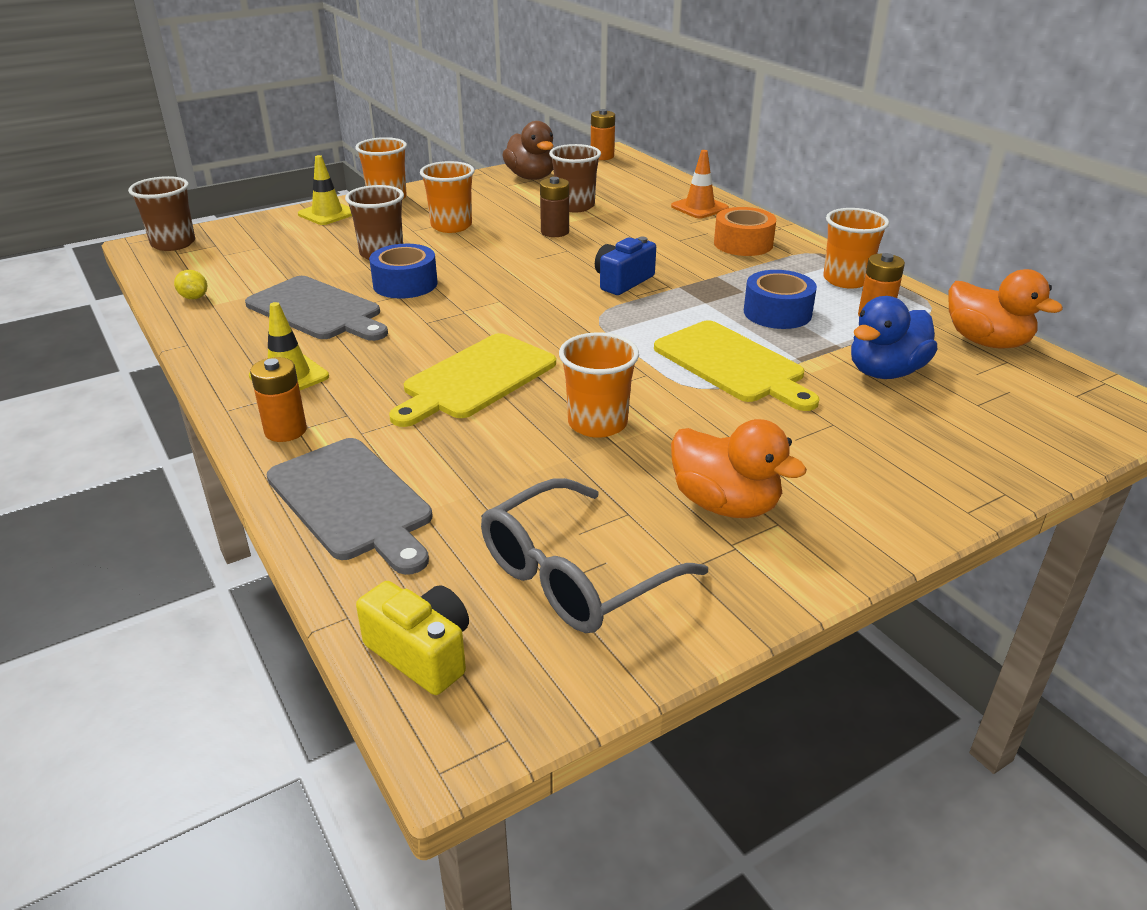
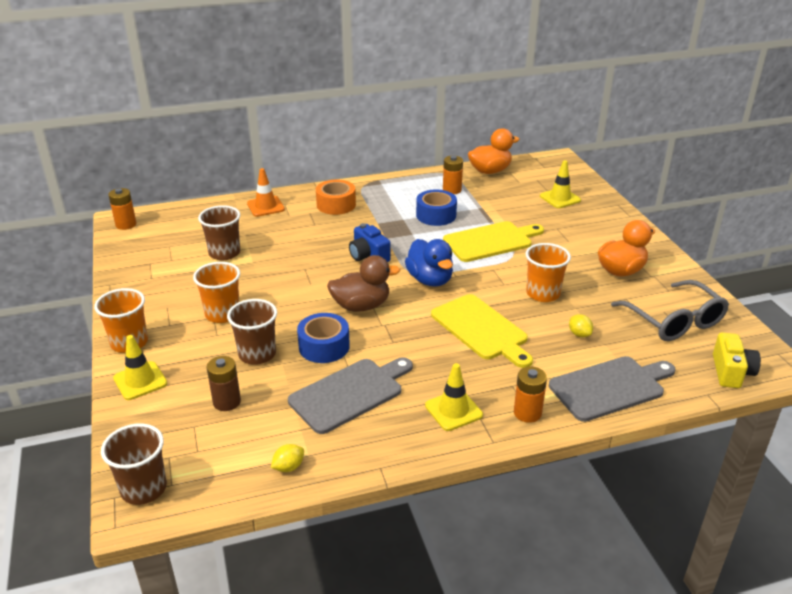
camera: 75 degrees left, 0 degrees up
(421, 653) = (731, 372): yellow camera -> yellow camera turned 135 degrees clockwise
(492, 465) = (579, 334): none -> yellow lemon
(531, 177) = (144, 263): brown duck -> brown duck (361, 306)
(555, 232) = (268, 269): brown battery -> brown battery (227, 402)
(846, 280) = (404, 186): orange cup -> none
(885, 372) = (511, 203): blue duck -> blue duck (430, 280)
(957, 420) = (560, 198): none -> yellow traffic cone

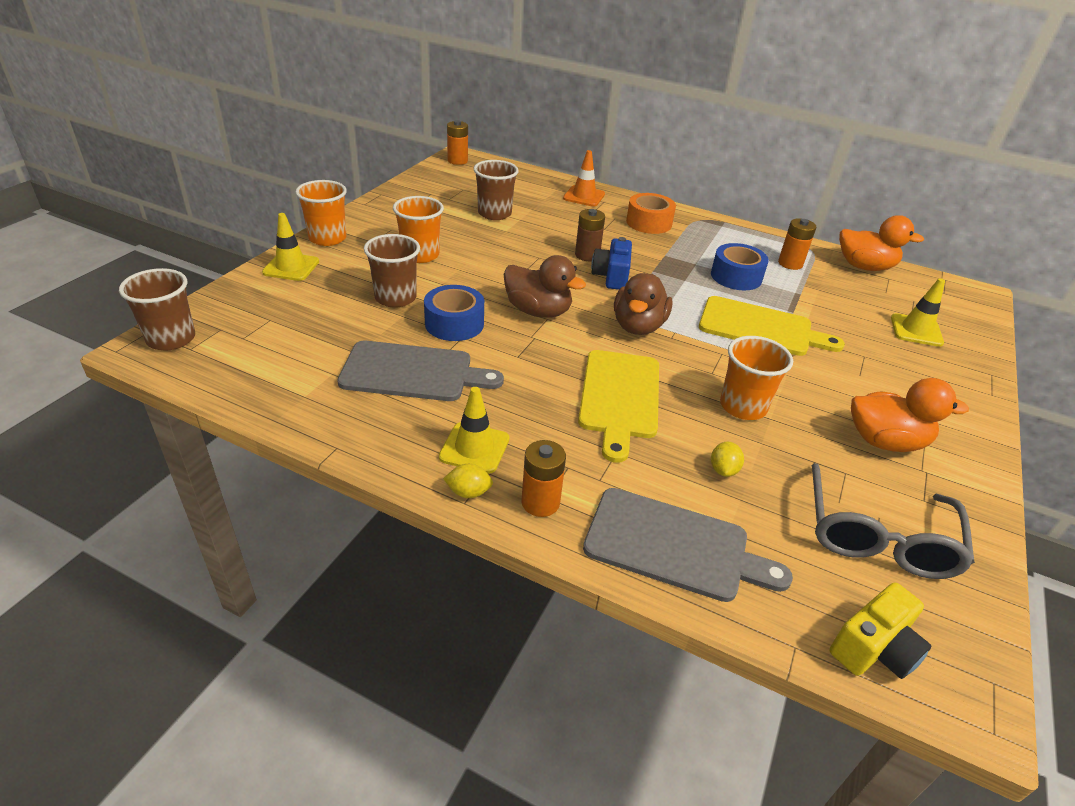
camera: 40 degrees right, 5 degrees up
(227, 402) = (318, 317): brown battery -> brown battery (587, 255)
(288, 467) = (276, 394): yellow lemon -> yellow lemon (468, 492)
(430, 280) = (638, 326): blue duck -> brown duck

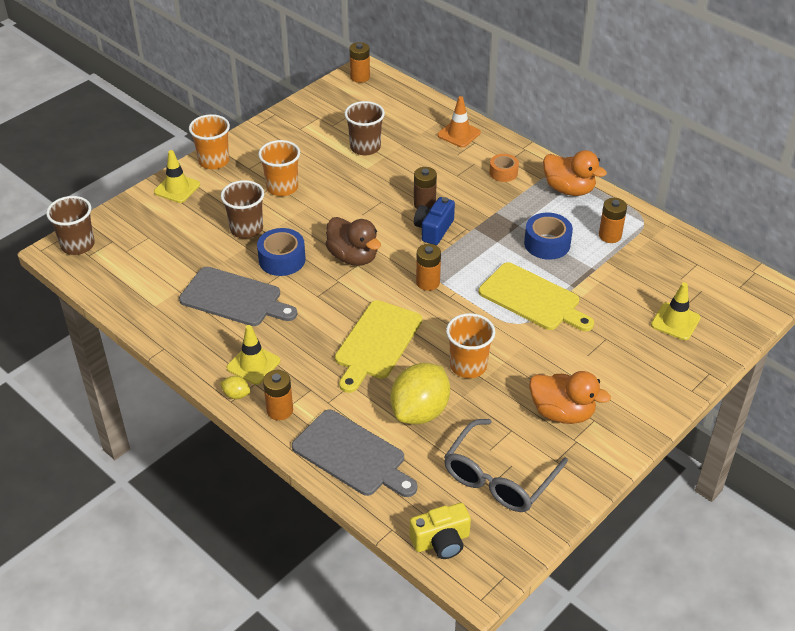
camera: 20 degrees right, 5 degrees up
(638, 326) = (428, 282): brown duck -> orange battery
(649, 223) = (503, 173): orange tape -> orange tape, size x0.66
(723, 470) = (420, 411): yellow lemon -> yellow lemon, size x2.40
(864, 267) = (682, 248): orange duck -> orange duck (569, 189)

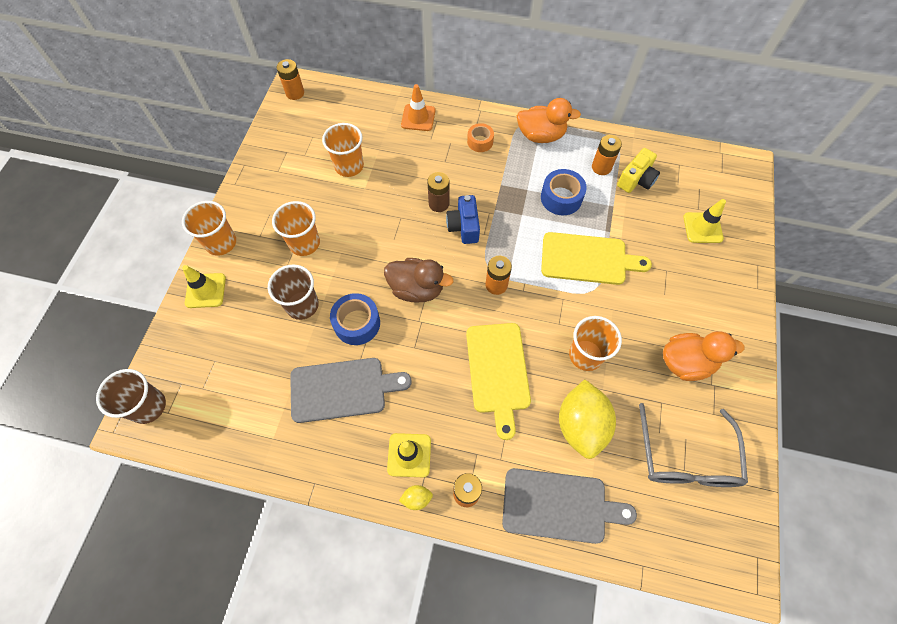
camera: 30 degrees left, 20 degrees up
(365, 147) = (349, 166): brown cup -> orange cup
(441, 541) = (688, 553): yellow camera -> yellow camera (636, 180)

